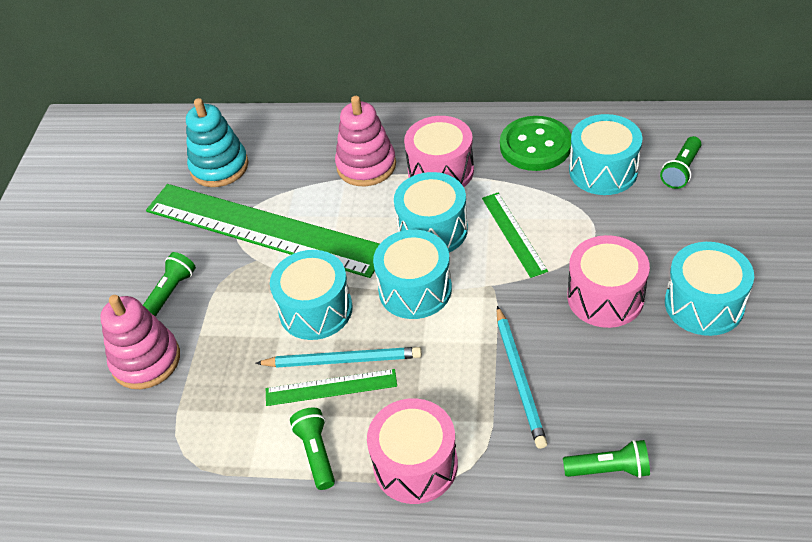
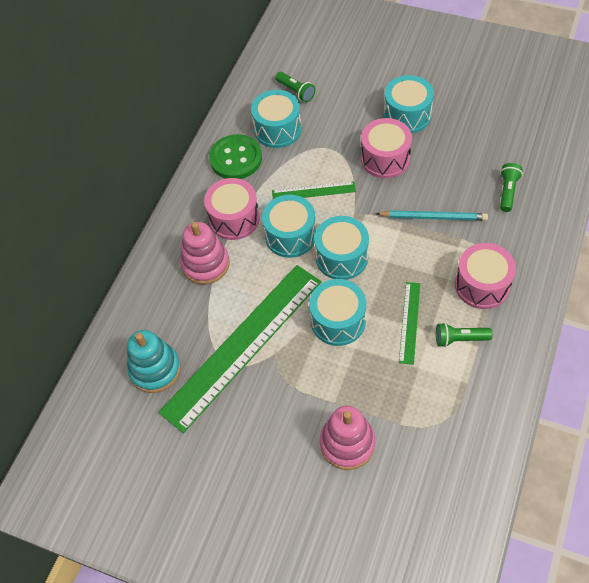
camera: 75 degrees left, 10 degrees up
(171, 292) = (283, 420): green flashlight -> none
(342, 360) = (388, 312): turquoise pencil -> none

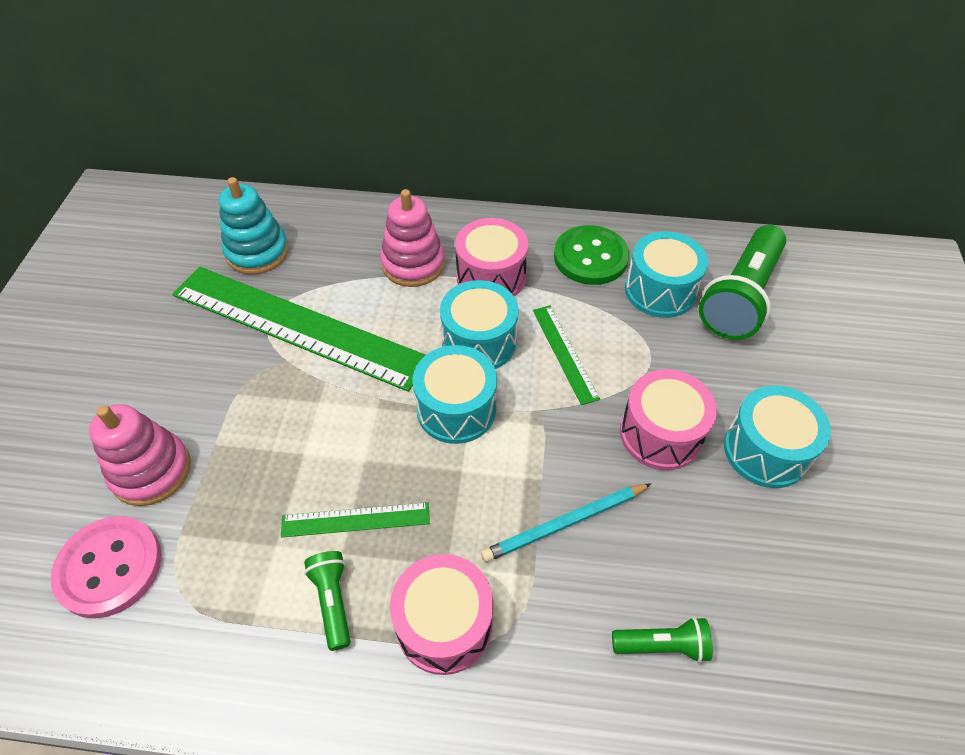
camera: 70 degrees right, 5 degrees down
(296, 91) = (740, 297): green flashlight -> green flashlight, size x2.07
(338, 321) = (346, 424): turquoise drum -> none
(416, 466) = (109, 567): none -> pink button
(433, 217) = (565, 523): turquoise pencil -> turquoise pencil turned 75 degrees clockwise

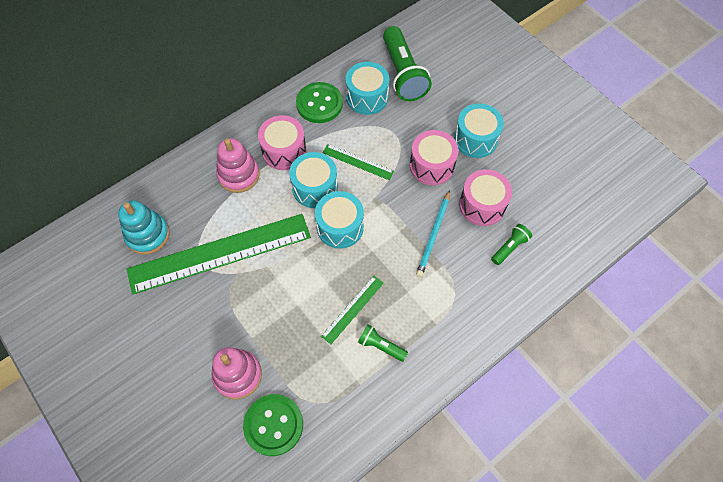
camera: 45 degrees left, 10 degrees up
(109, 567) = (273, 425): pink button -> green button
(444, 624) = (430, 313): pink drum -> pink drum (482, 205)

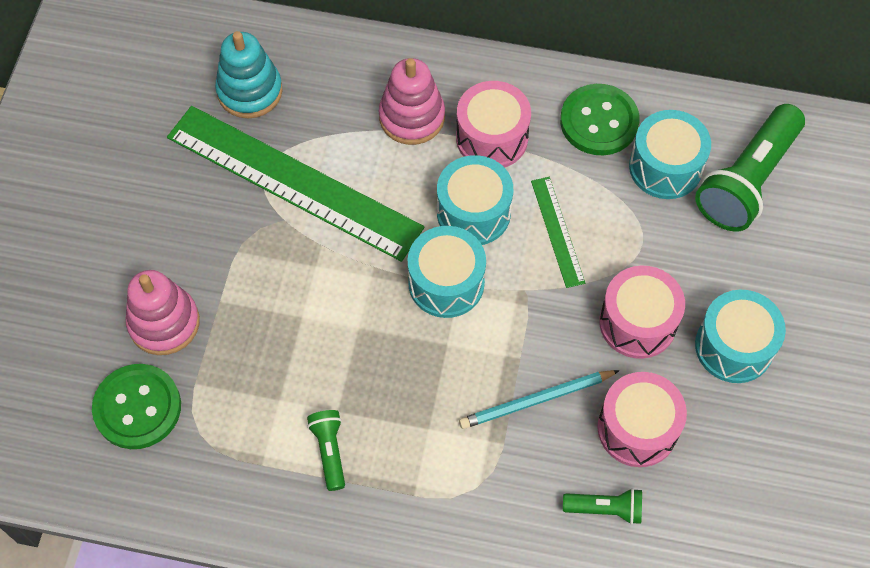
camera: 50 degrees right, 0 degrees up
(353, 309) = (349, 382): green ruler -> none

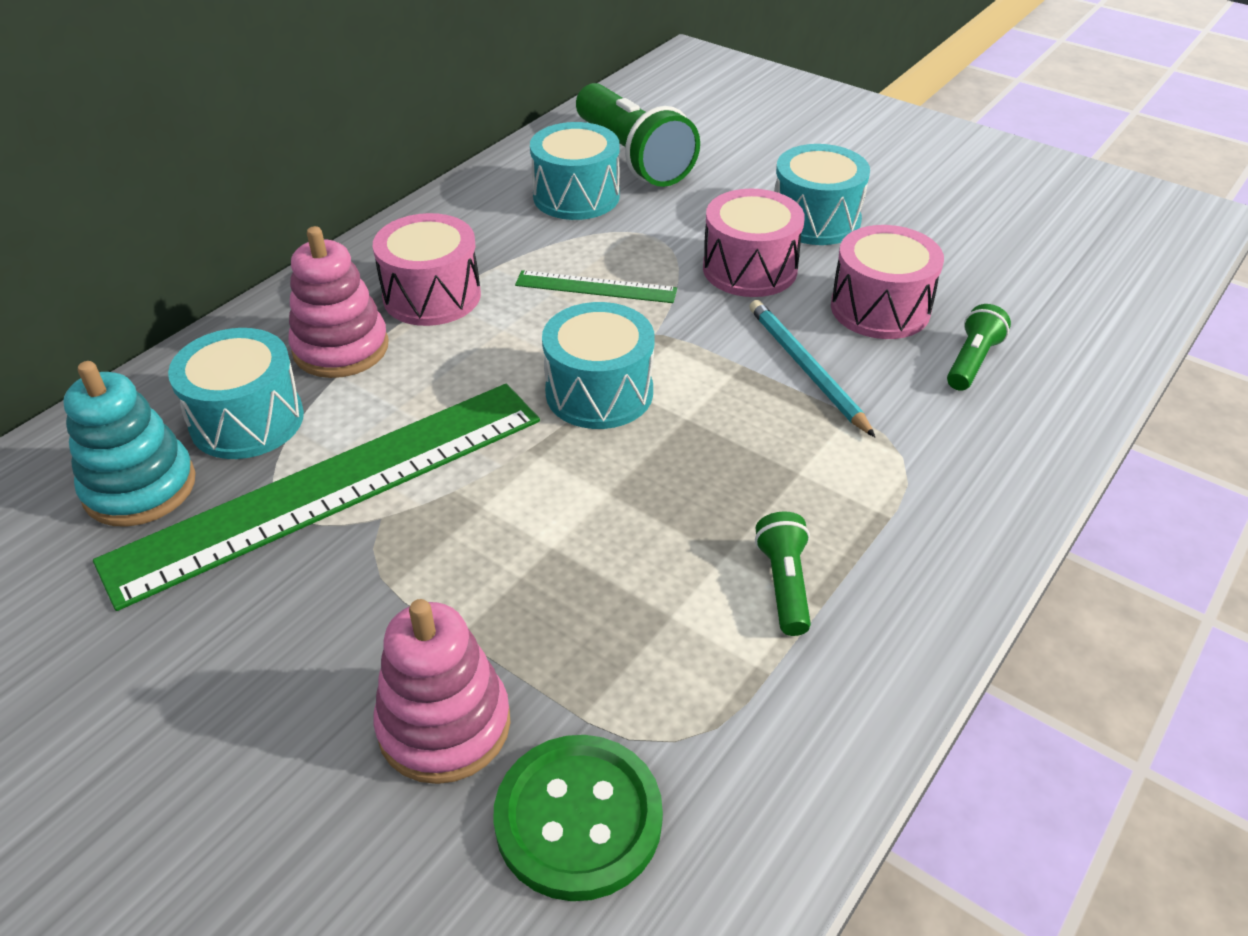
camera: 65 degrees left, 20 degrees down
(329, 451) = (784, 584): green flashlight -> green flashlight turned 75 degrees clockwise
(473, 212) = (519, 340): turquoise drum -> turquoise drum (247, 420)
(537, 400) = (806, 369): turquoise pencil -> turquoise pencil turned 150 degrees clockwise
(599, 121) = (483, 218): green button -> none

